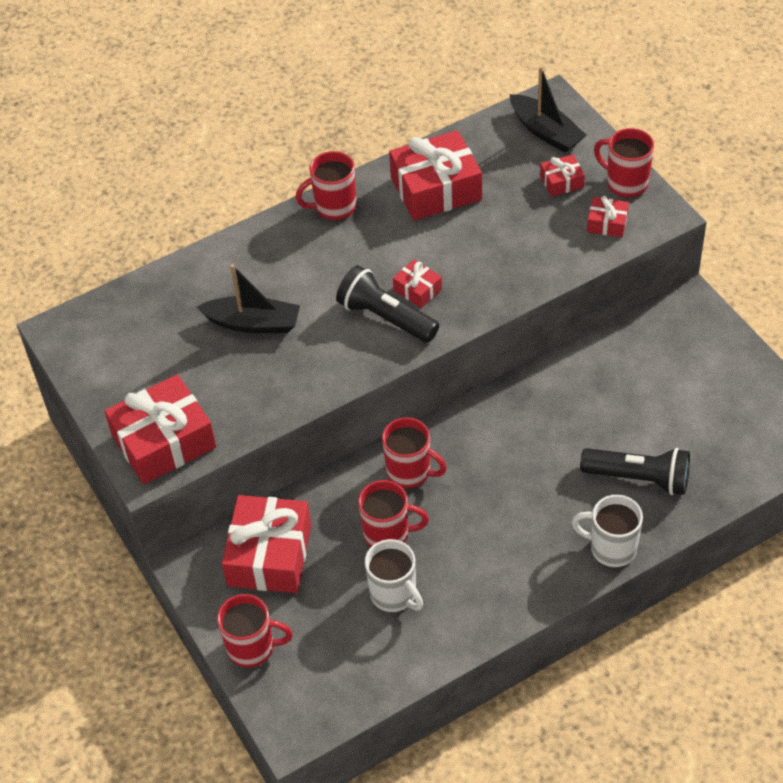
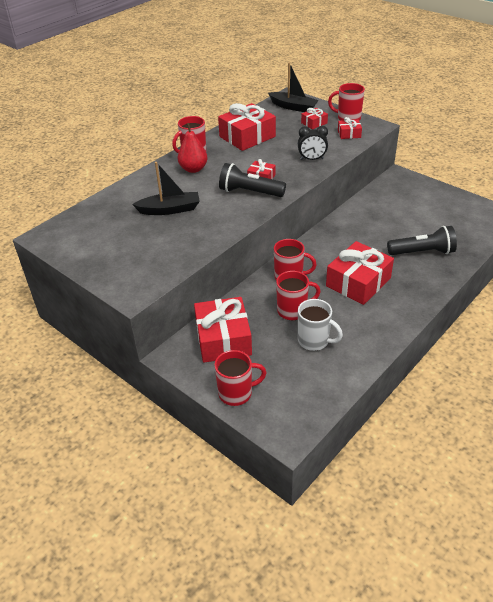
camera: 20 degrees left, 10 degrees down
(164, 441) = (138, 276): red gift -> red gift (358, 282)
(321, 244) = (193, 169): none -> red pear
(516, 268) = (312, 159): none -> black clock
(611, 548) = (429, 287): white mug -> none

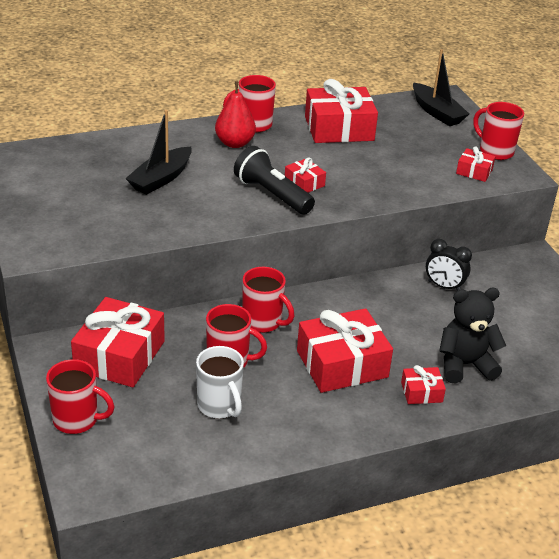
camera: 25 degrees right, 5 degrees down
(170, 209) = (161, 179): black boat -> black boat turned 105 degrees clockwise
(312, 159) = (391, 184): black clock -> black clock (444, 286)
(314, 123) = (442, 142): red gift -> red gift (421, 392)
(422, 252) = (465, 365): black flashlight -> black teddy bear

